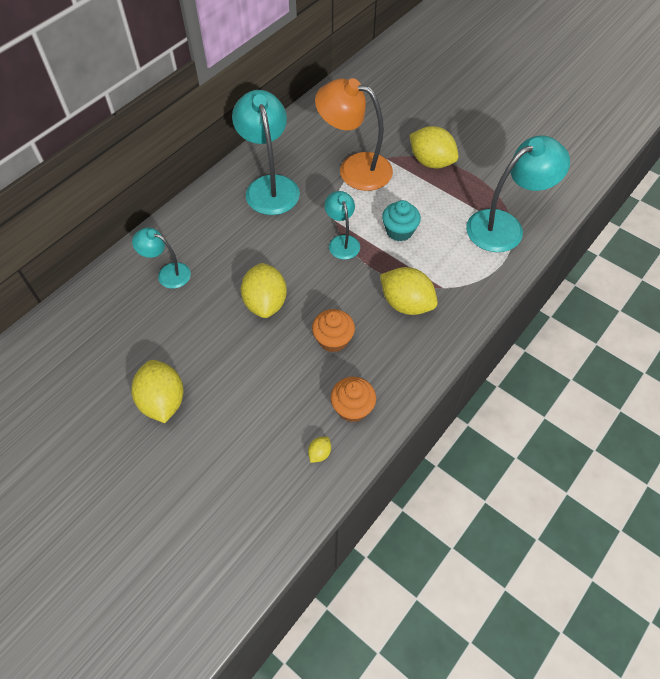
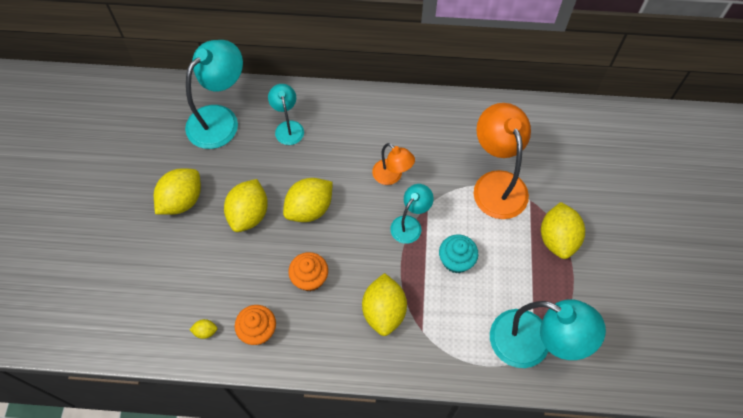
camera: 55 degrees right, 5 degrees up
(229, 352) = (249, 214): none -> yellow lemon
(270, 186) = (424, 135): turquoise lamp -> turquoise lamp (220, 119)
(287, 228) = (392, 176): none -> orange lamp

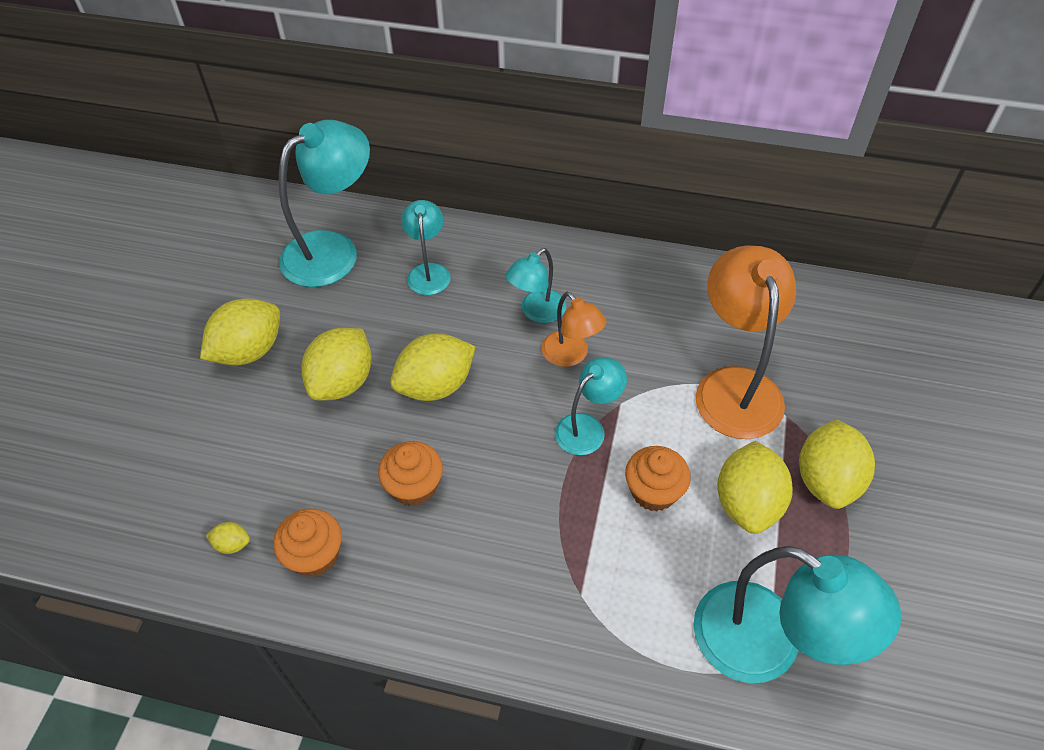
camera: 10 degrees right, 10 degrees down
(365, 148) = (537, 312): none -> turquoise lamp
(384, 311) = (522, 554): yellow lemon -> yellow lemon (747, 503)
(456, 260) = (653, 491): turquoise cupcake -> orange cupcake

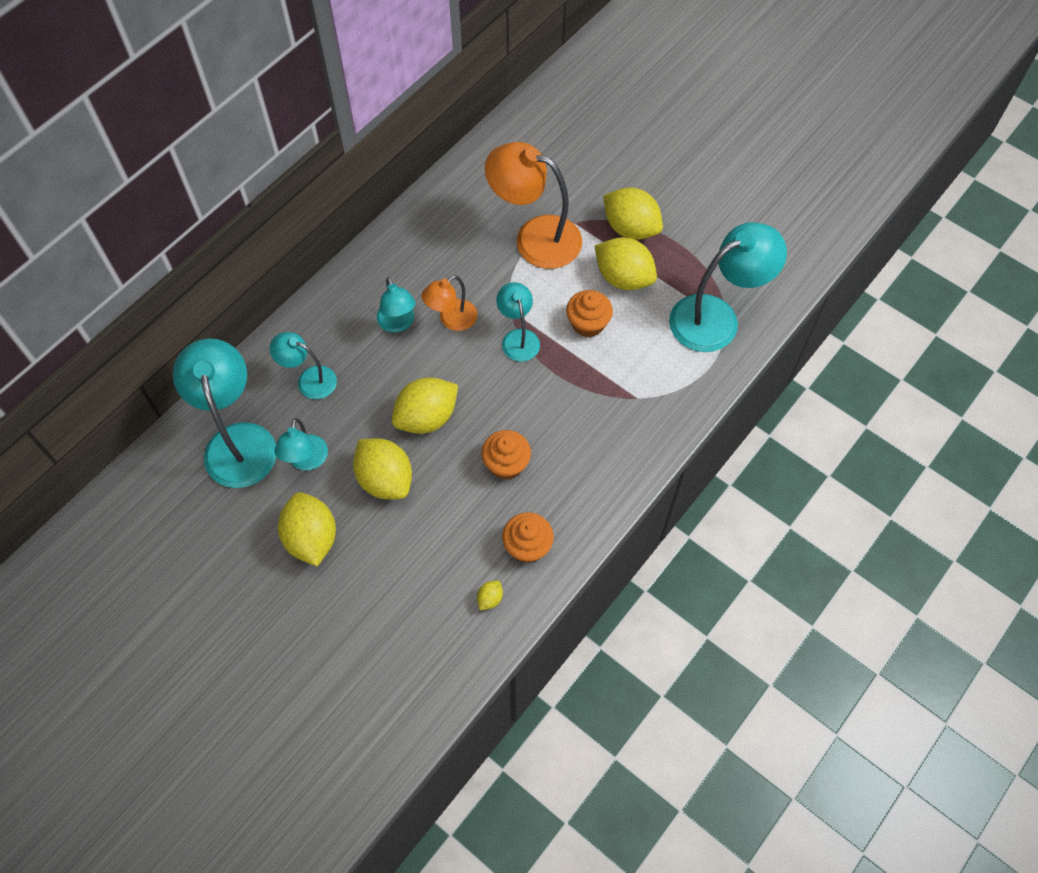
camera: 65 degrees left, 10 degrees up
(335, 309) = (306, 461): none -> turquoise lamp
(435, 386) = (426, 417): yellow lemon -> yellow lemon turned 60 degrees clockwise
(571, 355) = (451, 320): orange lamp -> orange lamp turned 150 degrees clockwise

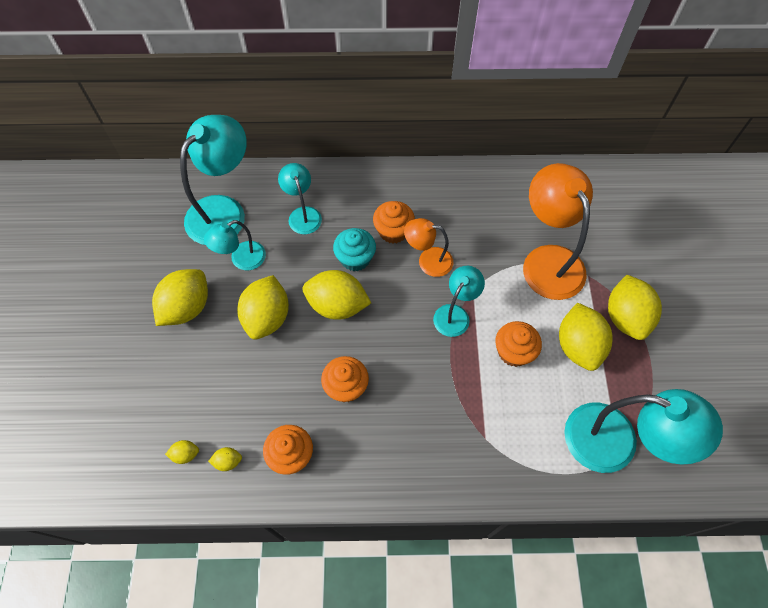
camera: 50 degrees right, 0 degrees up
(395, 371) = (355, 258): none -> turquoise cupcake
(398, 323) = (393, 231): turquoise lamp -> orange cupcake
(453, 628) = (185, 454): none -> yellow lemon

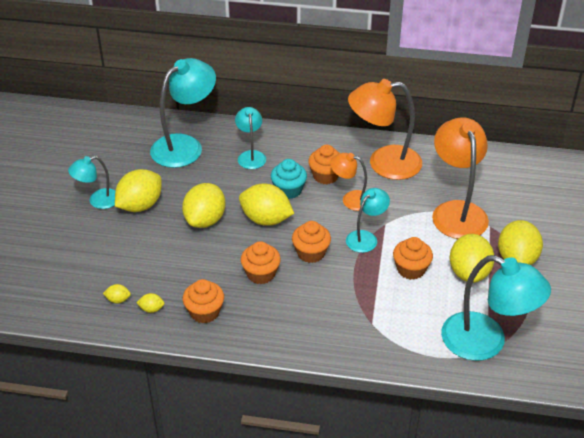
camera: 10 degrees right, 20 degrees down
(241, 259) = (192, 179): turquoise lamp -> turquoise lamp (98, 201)
(397, 346) = (311, 253): none -> orange cupcake
(454, 203) = (383, 163): none -> orange lamp

